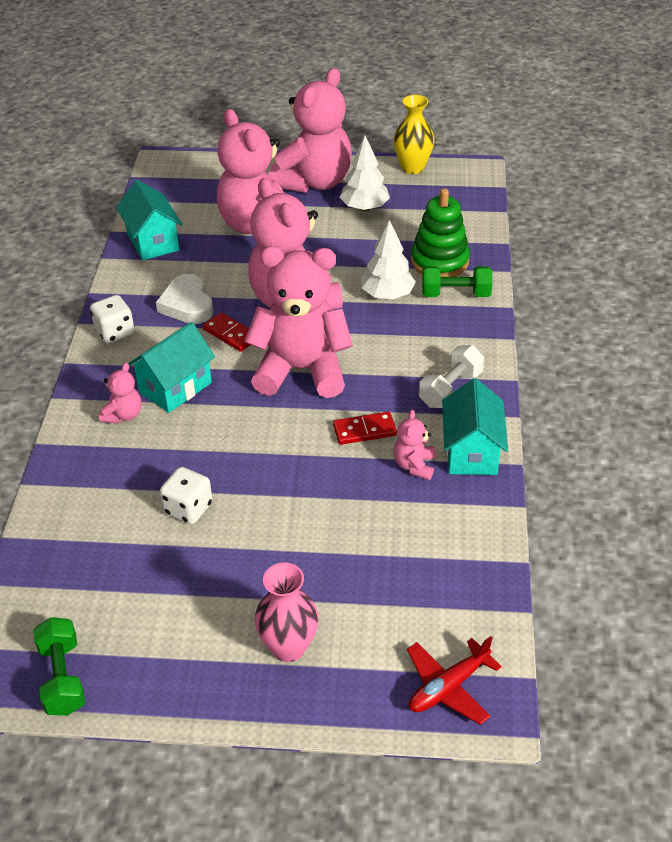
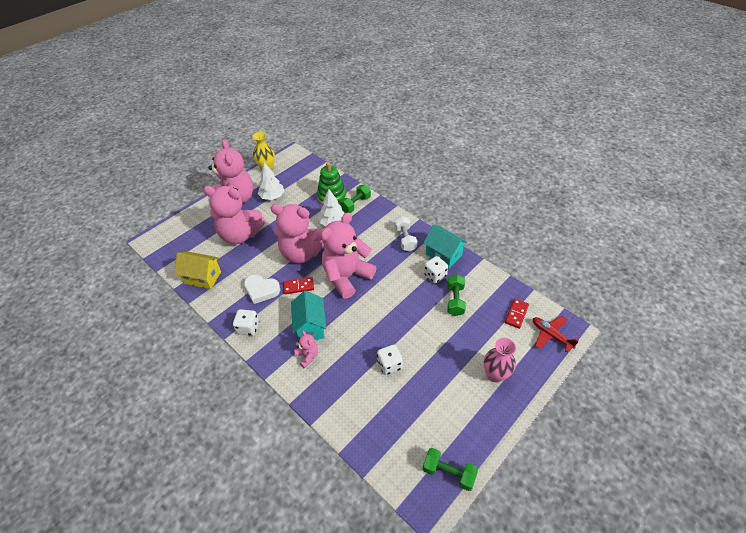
camera: 50 degrees left, 5 degrees up
(153, 242) = (202, 277): turquoise house -> yellow house
(364, 430) = (401, 278): red domino -> red domino (516, 314)
(389, 518) = (455, 300): none -> green dumbbell
(414, 465) = (435, 275): pink teddy bear -> white dice
(448, 687) = (551, 335): red plane -> red plane turned 135 degrees clockwise

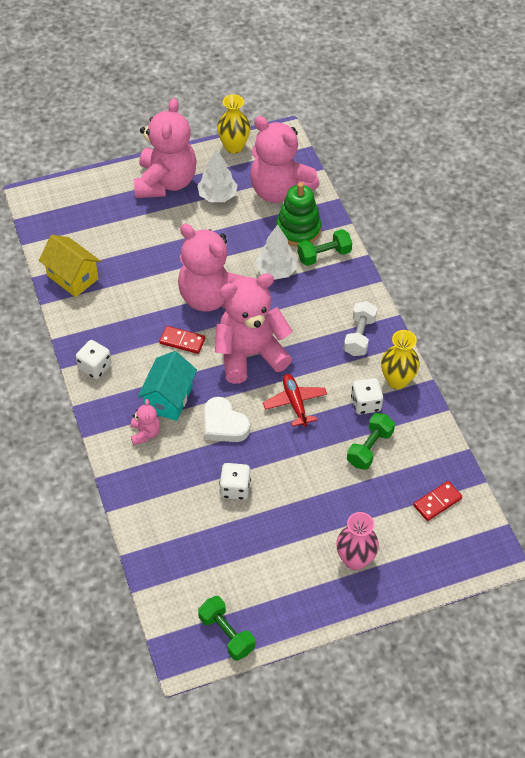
camera: 25 degrees right, 5 degrees up
(240, 235) = (147, 237): pink teddy bear -> pink teddy bear (279, 191)
(261, 290) = (134, 326): white heart -> white heart (224, 424)
(443, 255) = (397, 380): turquoise house -> yellow vase
(551, 335) = (462, 548): red plane -> red plane (295, 403)

